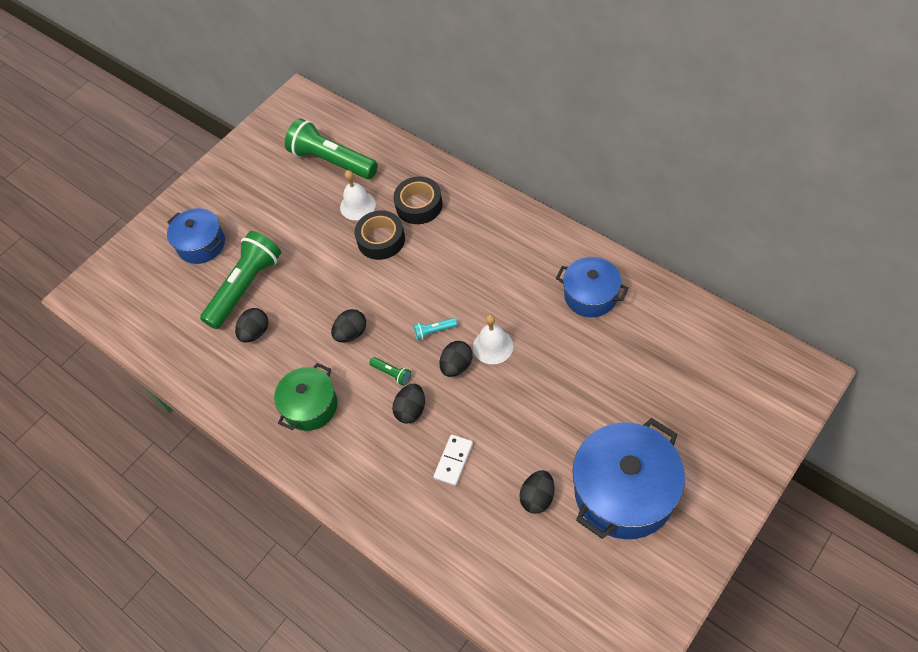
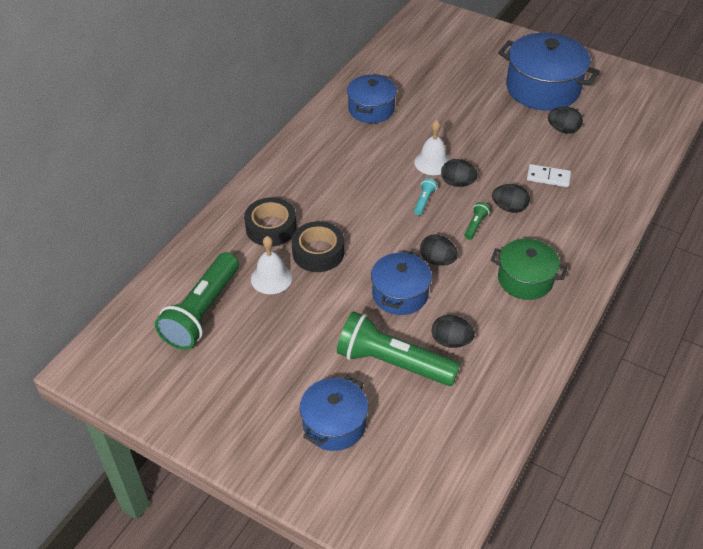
camera: 105 degrees left, 10 degrees down
(317, 299) = (400, 294): none -> blue pot
(434, 331) = (424, 201): turquoise flashlight -> turquoise flashlight turned 135 degrees counterclockwise

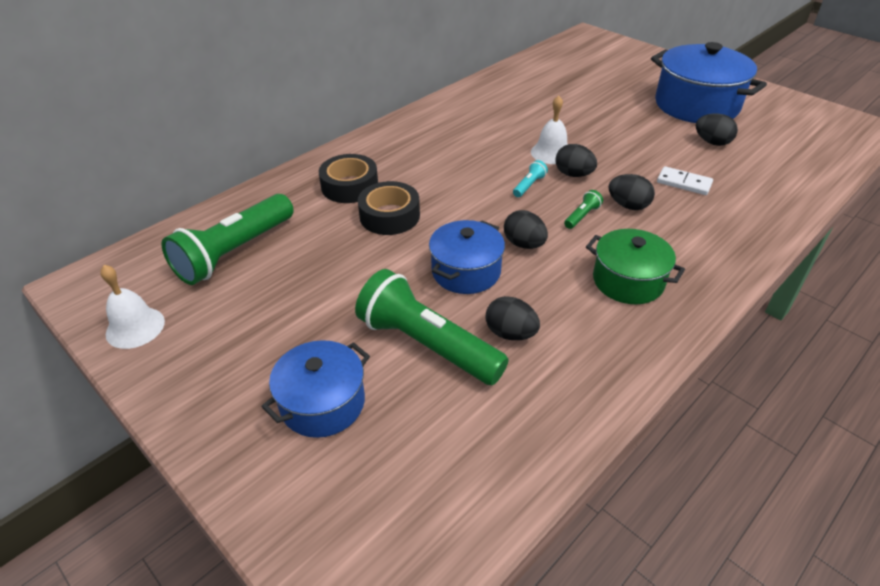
camera: 15 degrees right, 5 degrees down
(271, 278) = (326, 232): white bell -> white bell (135, 327)
(371, 109) = (501, 101): blue pot -> none

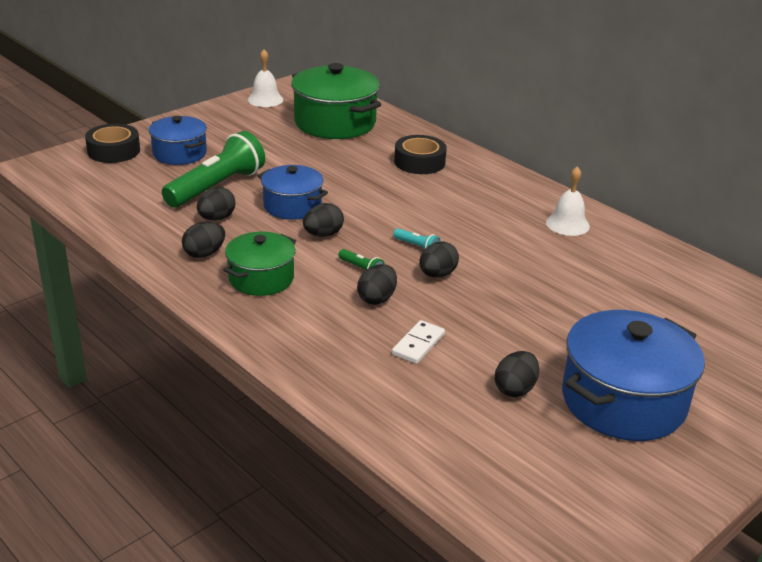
camera: 90 degrees right, 10 degrees down
(235, 252) = (335, 123): green flashlight -> green pot
(389, 216) = (373, 178): black tape -> black tape (113, 151)
(551, 153) = (481, 267): white bell -> white bell (567, 224)
(596, 333) = (204, 254): none -> black egg

